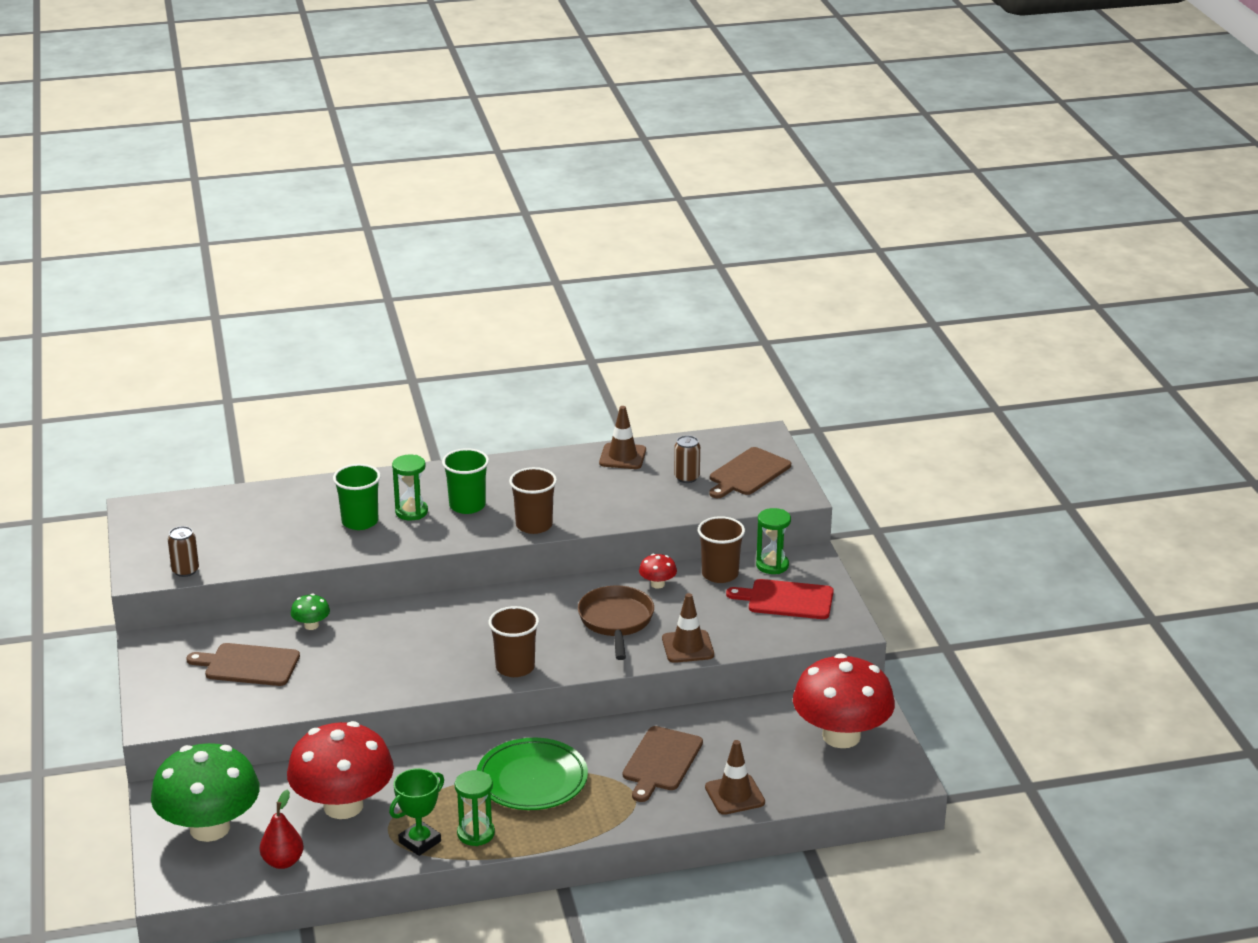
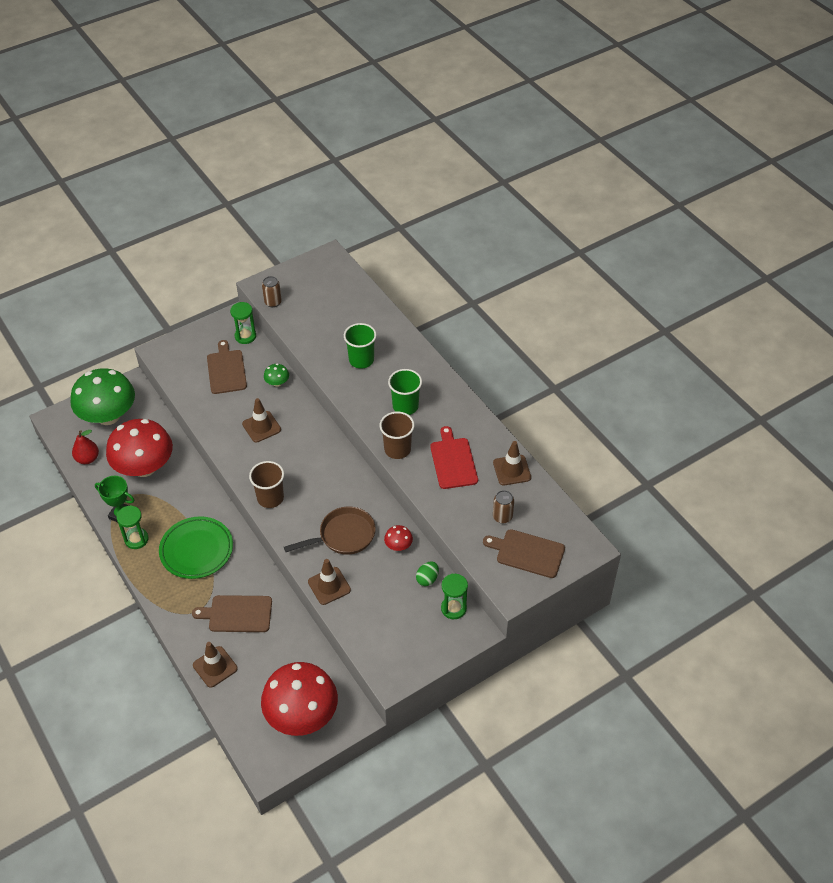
camera: 70 degrees right, 20 degrees up
(383, 653) = (261, 427): none -> brown traffic cone
(411, 512) = (384, 381): green hourglass -> green hourglass (245, 336)
(720, 574) = (427, 579): brown cup -> green egg
(787, 600) = (412, 630): red cutting board -> red cutting board (453, 461)

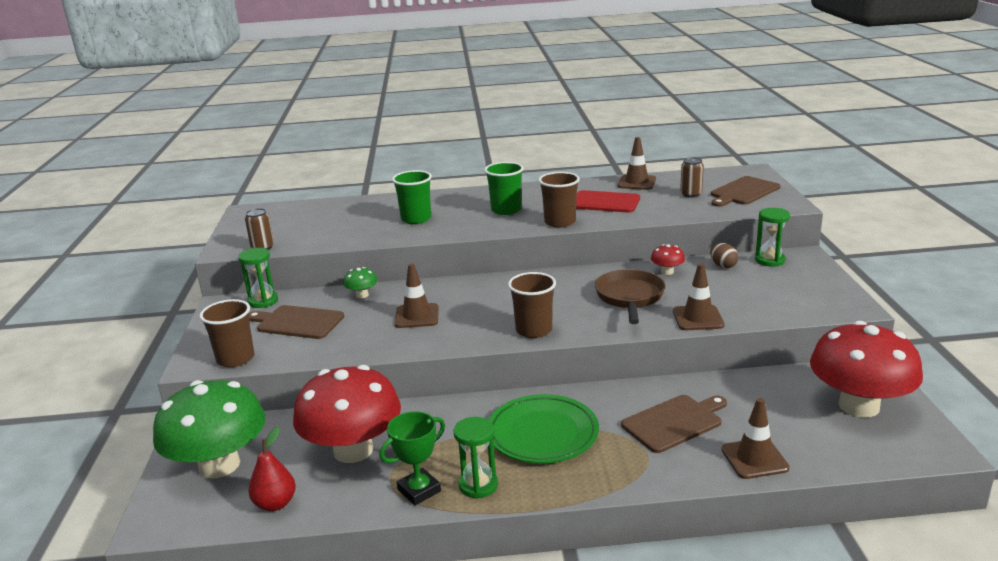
camera: 60 degrees left, 25 degrees down
(172, 366) = (235, 359): none -> brown cup
(237, 614) = (674, 422): brown cutting board -> brown cutting board turned 150 degrees counterclockwise
(427, 579) = (723, 266): green egg -> brown egg

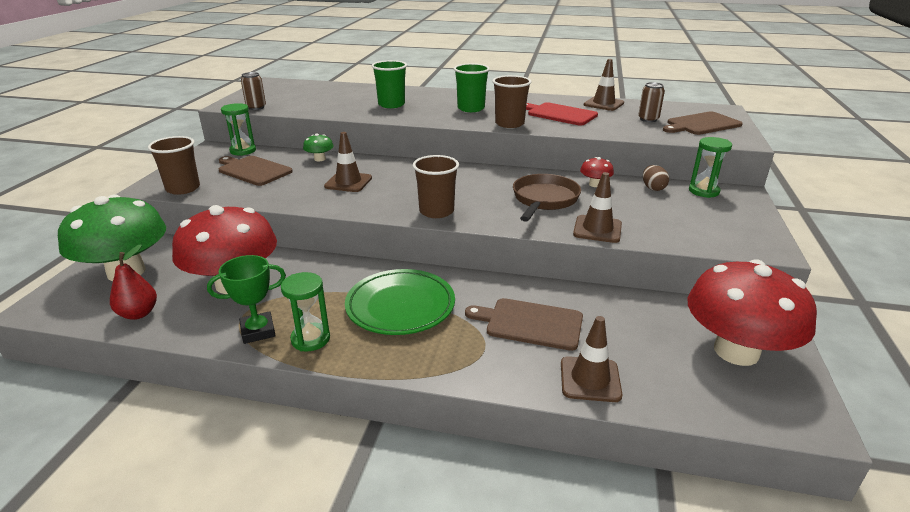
camera: 15 degrees right, 5 degrees up
(674, 422) = (530, 324): brown cutting board -> brown cutting board turned 150 degrees counterclockwise

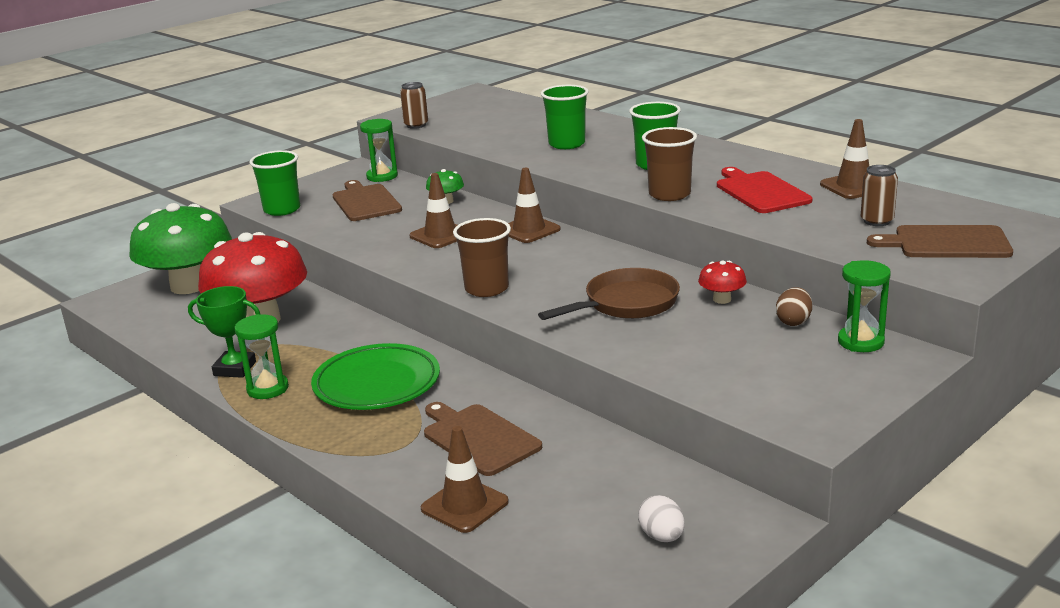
camera: 35 degrees right, 5 degrees down
(138, 313) = (164, 326): red pear -> none
(183, 188) = (282, 210): brown cup -> green cup
(597, 229) = (634, 352): brown traffic cone -> brown traffic cone (529, 230)
(736, 351) = (662, 537): red mushroom -> white egg

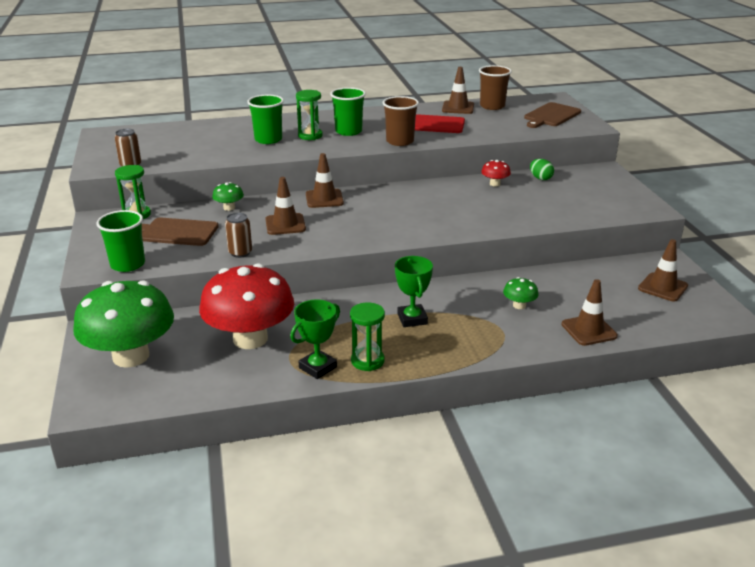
camera: 60 degrees left, 5 degrees up
(377, 384) = (412, 319): green plate -> green trophy
(478, 438) = (519, 305): brown cutting board -> green mushroom
(486, 289) = (392, 234): brown cup -> brown cup (492, 106)
(626, 304) = (468, 205): brown pan -> none
(662, 537) = (662, 287): white egg -> brown traffic cone
(793, 321) = (540, 178): brown egg -> green egg
(860, 342) = (578, 173): green hourglass -> green hourglass (310, 136)
(877, 221) = (507, 118): brown can -> brown can (240, 253)

